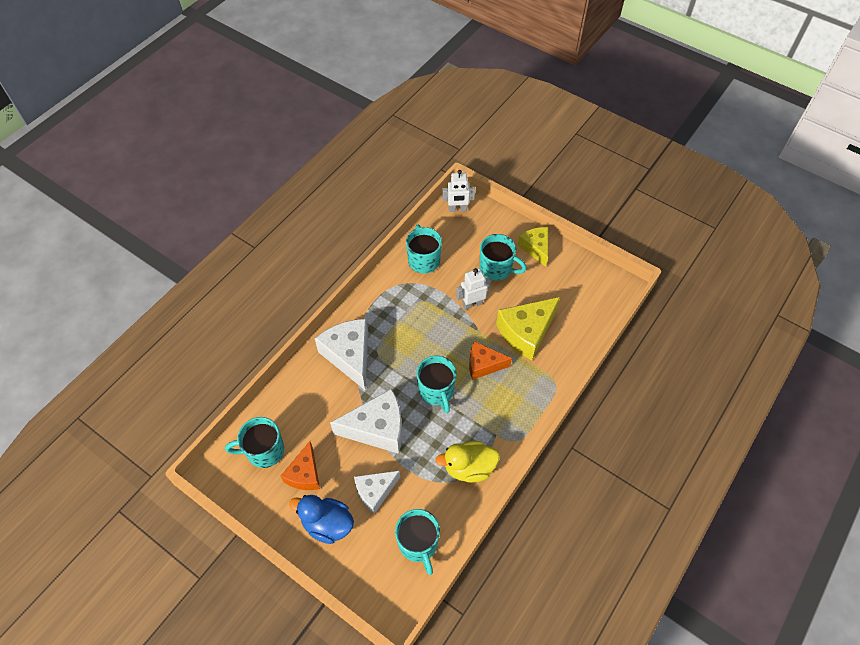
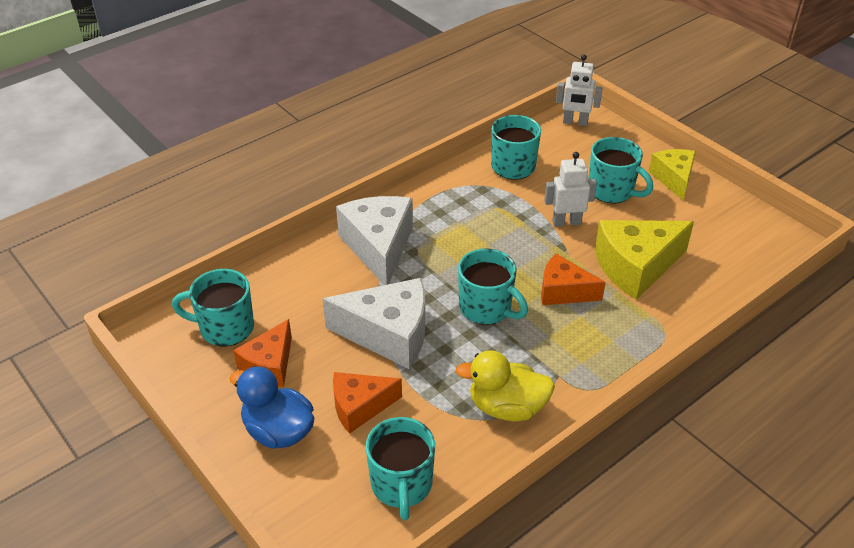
camera: 15 degrees right, 15 degrees down
(375, 492) = (360, 407): white cheese -> orange cheese
(436, 391) = (486, 308): turquoise mug -> turquoise mug turned 45 degrees counterclockwise

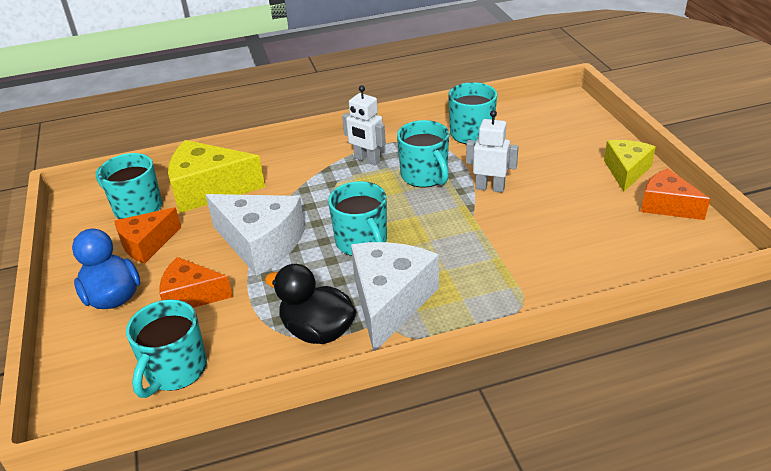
camera: 25 degrees right, 5 degrees down
(378, 247) = (305, 174): white cheese -> white cheese (389, 302)
(506, 407) = (317, 331): yellow duck -> black duck
(563, 291) = (444, 245): orange cheese -> orange cheese (666, 205)
(575, 122) = (557, 108): white robot -> white robot (367, 160)
(612, 191) = (554, 170): turquoise mug -> turquoise mug (425, 176)
(636, 267) = (533, 240): yellow cheese -> yellow cheese (209, 190)

